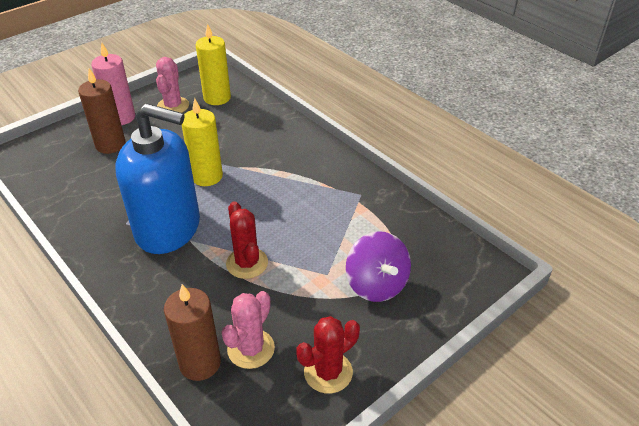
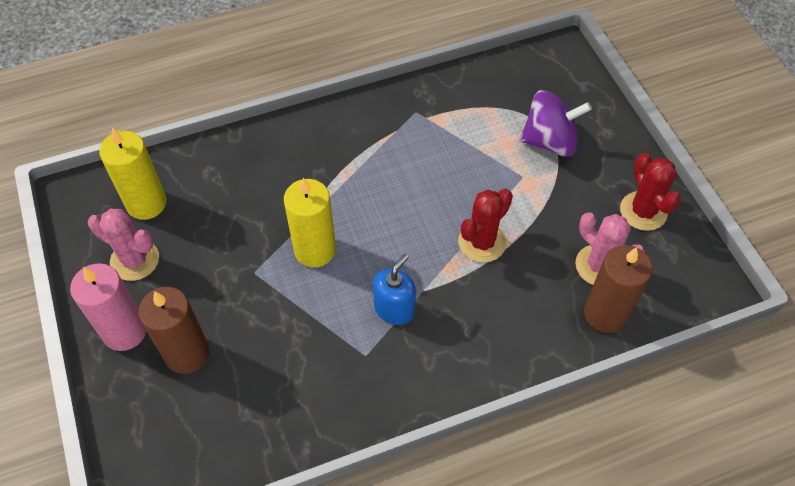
camera: 70 degrees left, 15 degrees up
(168, 228) = (394, 309): blue soap dispenser -> blue soap dispenser, size x0.43
(247, 263) = (482, 242): red cactus -> red cactus turned 45 degrees counterclockwise

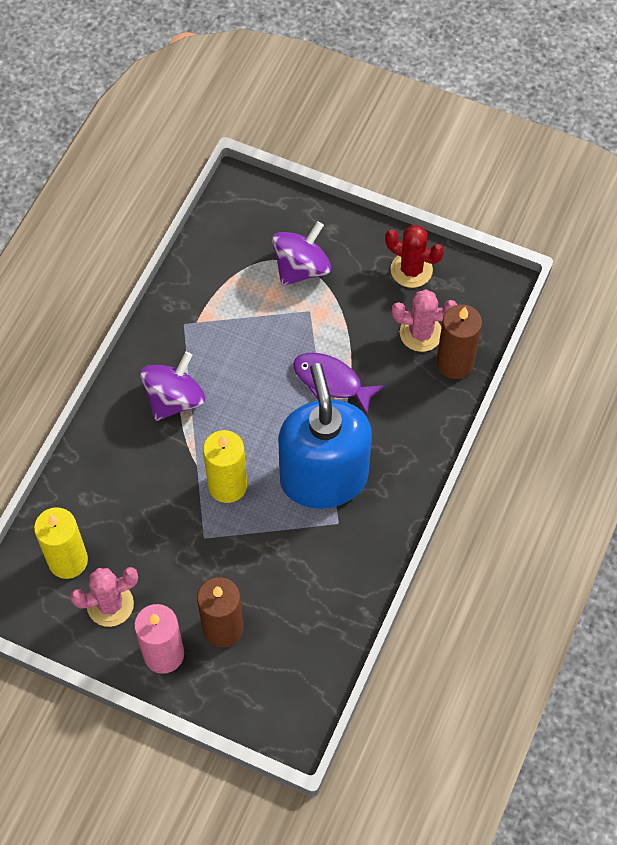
camera: 45 degrees left, 5 degrees up
(348, 157) = (174, 399): none -> purple spinning top
(394, 309) = (324, 477): blue soap dispenser -> blue soap dispenser, size x2.30
(482, 242) = (331, 382): red cactus -> purple fish

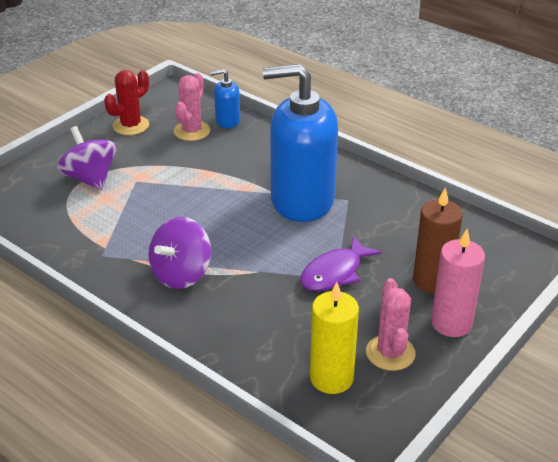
camera: 75 degrees left, 25 degrees down
(174, 399) = (181, 274): purple spinning top -> purple spinning top turned 105 degrees counterclockwise
(227, 485) = (288, 255): yellow candle -> none
(331, 382) = (212, 181): purple fish -> purple fish (335, 273)
(455, 363) = (227, 121): brown candle -> blue soap dispenser

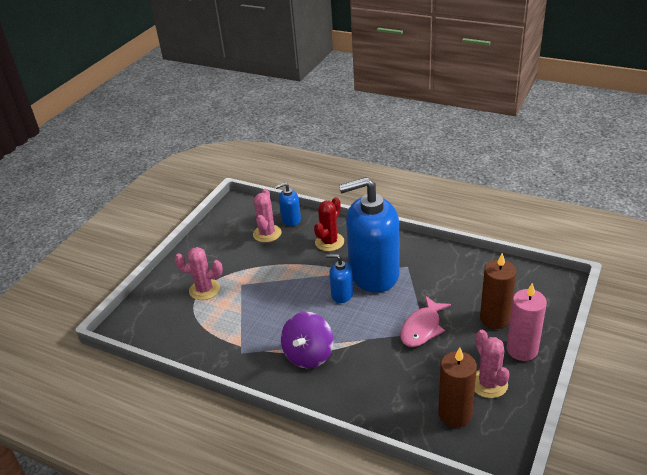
camera: 10 degrees left, 0 degrees up
(90, 178) = (204, 289): purple spinning top -> pink cactus
(131, 126) = (218, 238): red cactus -> red cactus (329, 242)
(252, 215) = (342, 294): none -> blue soap dispenser
(331, 378) = (455, 414): yellow candle -> brown candle
(335, 273) = (422, 328): purple fish -> pink fish

